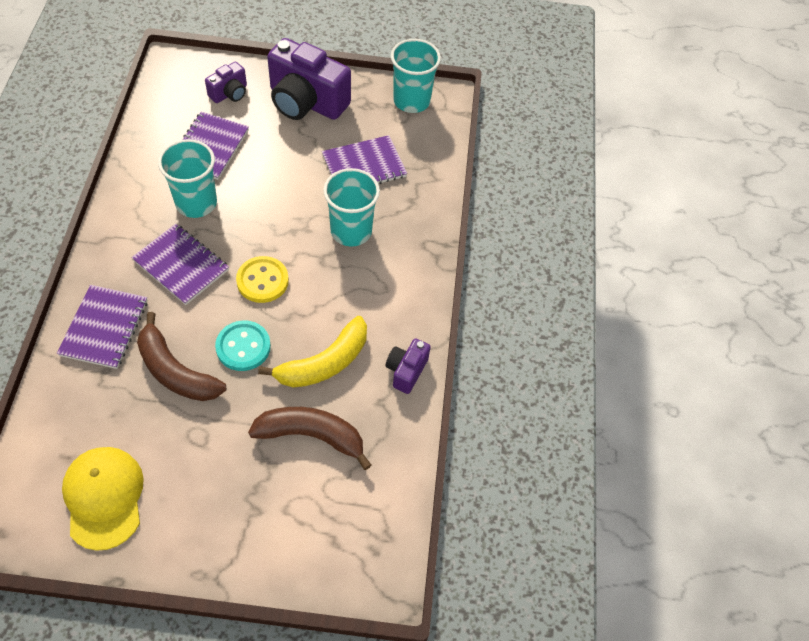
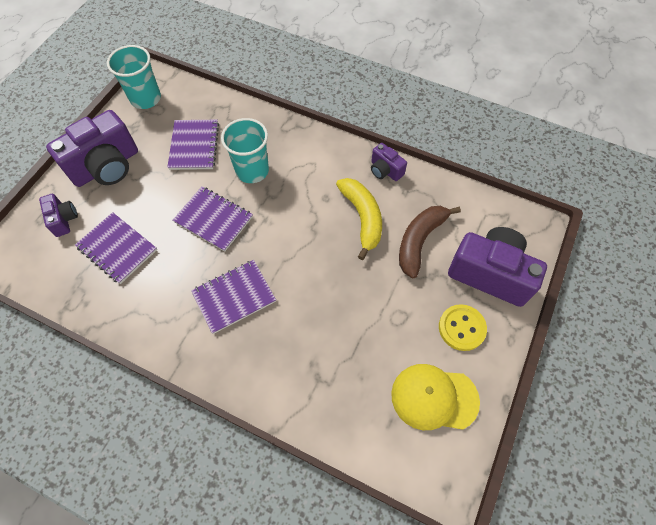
camera: 65 degrees left, 5 degrees up
(104, 328) = (274, 370): purple notebook -> purple notebook (213, 219)
(175, 371) = (336, 322): brown banana -> none
(196, 203) = (173, 272): turquoise cup -> none
(243, 347) = (330, 268): turquoise button -> none
(262, 281) = (274, 241): yellow button -> yellow button (461, 328)
(288, 531) = (490, 274): none -> purple camera

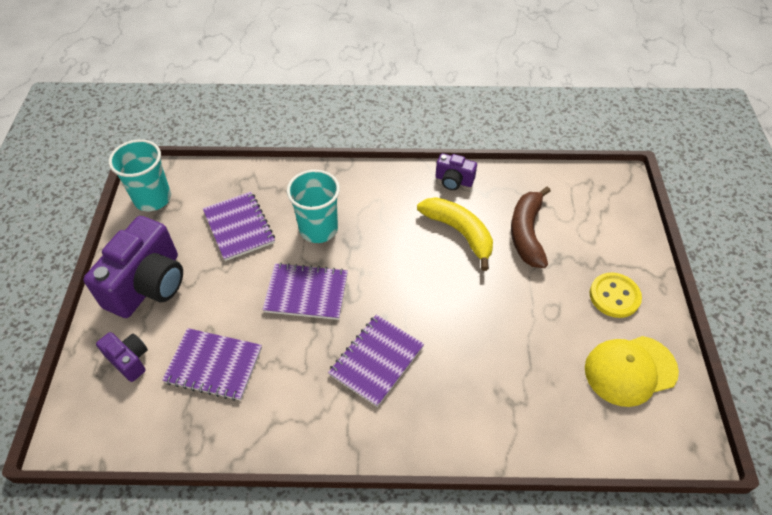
camera: 25 degrees left, 10 degrees down
(490, 274) = (608, 237): purple camera -> none

